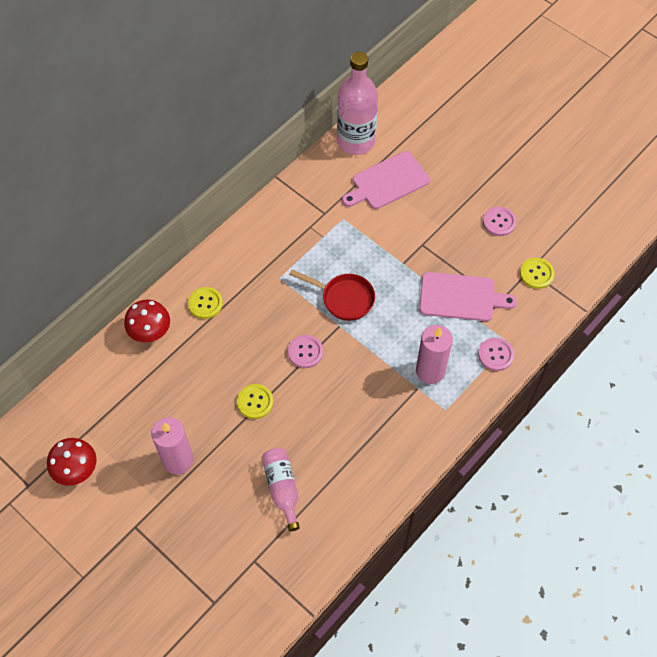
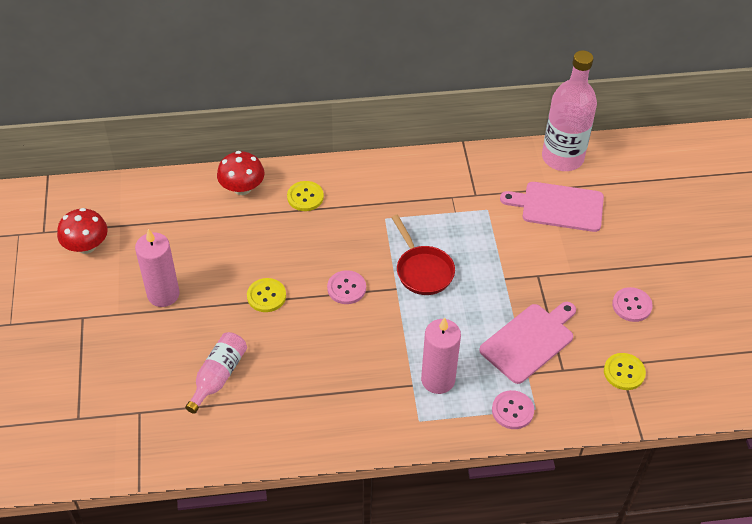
camera: 40 degrees right, 10 degrees down
(460, 297) = (529, 341): pink cutting board -> pink cutting board turned 90 degrees counterclockwise

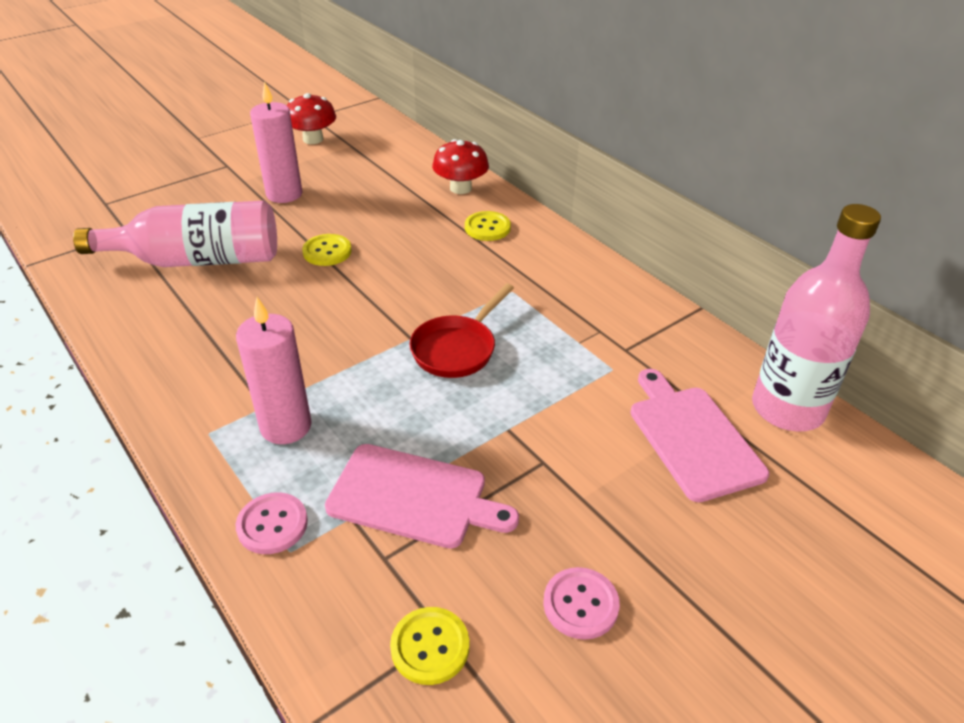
camera: 60 degrees right, 10 degrees down
(218, 376) = (197, 260): pink bottle -> pink bottle, size x1.75
(346, 288) = (380, 300): pink button -> none

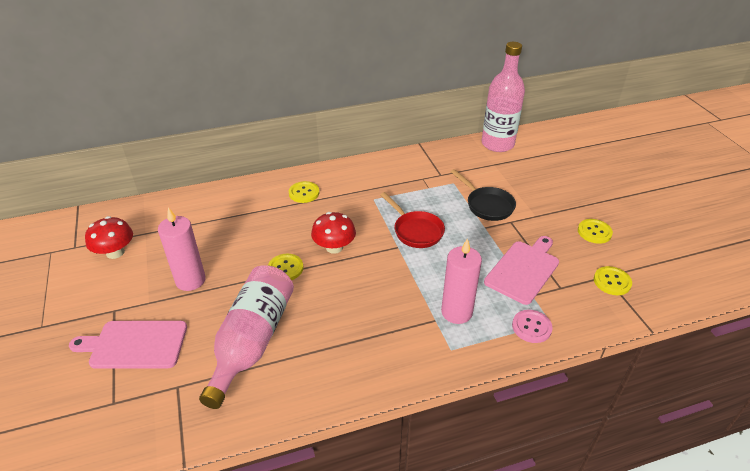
camera: 70 degrees left, 0 degrees up
(460, 188) = (249, 193): red mushroom -> red mushroom (334, 247)
(573, 422) = (487, 205): none -> black pan
(580, 604) = (594, 232): pink button -> yellow button
(692, 438) = (507, 174): pink cutting board -> pink cutting board (135, 345)

